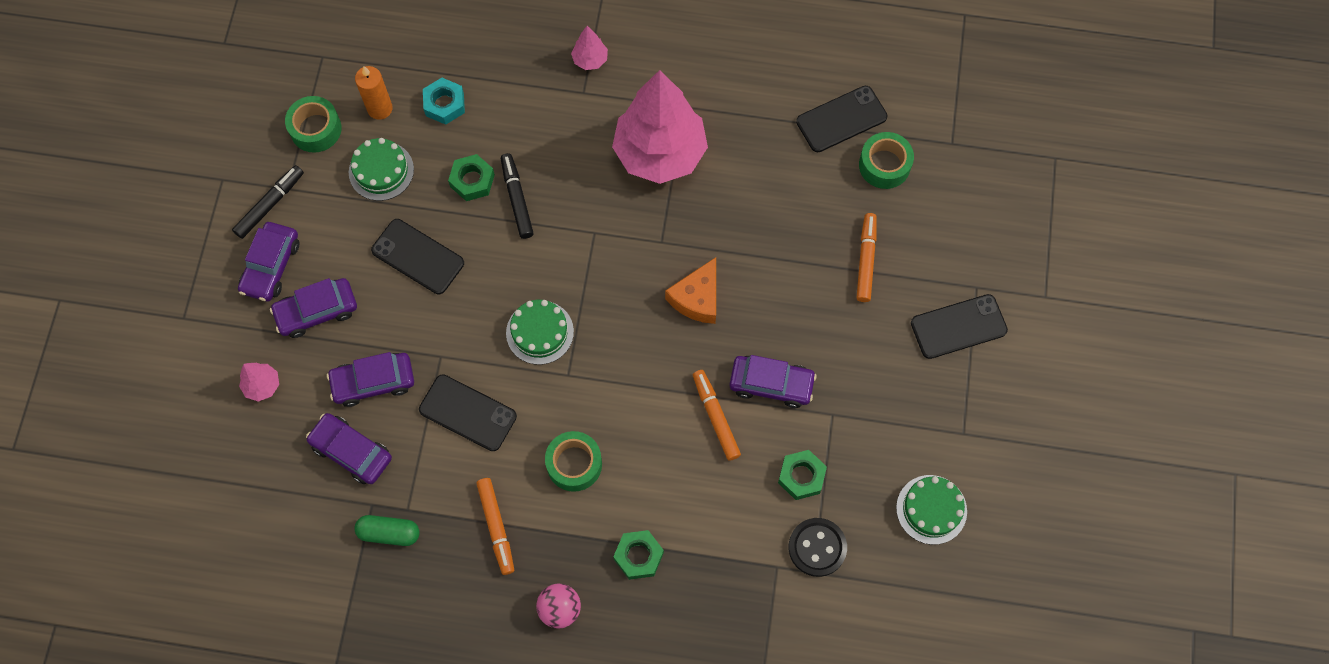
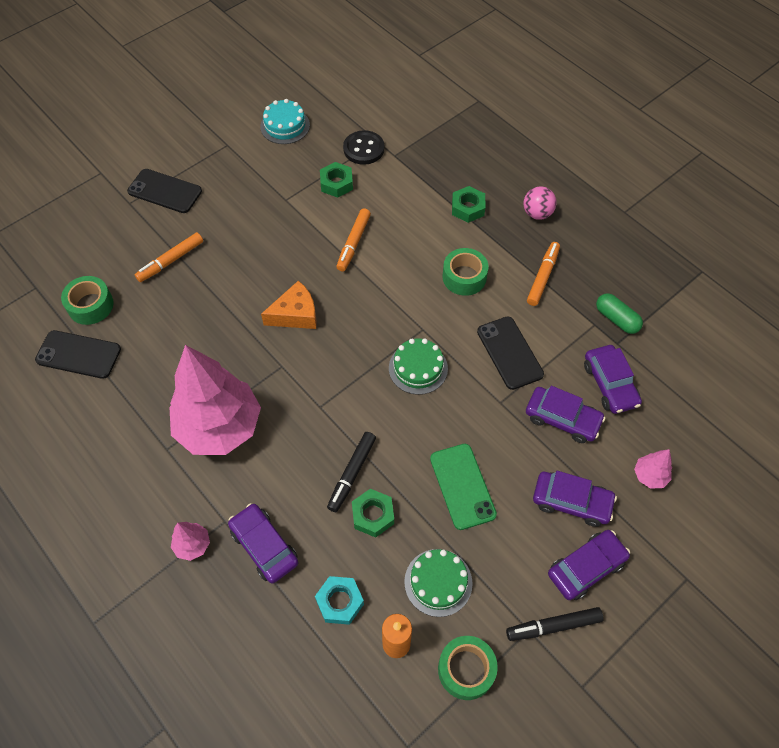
camera: 140 degrees left, 10 degrees down
(418, 257) = (462, 486): black phone -> green phone
(771, 384) = (303, 237): purple car -> purple car (264, 546)
(931, 509) = (285, 126): green cake -> turquoise cake

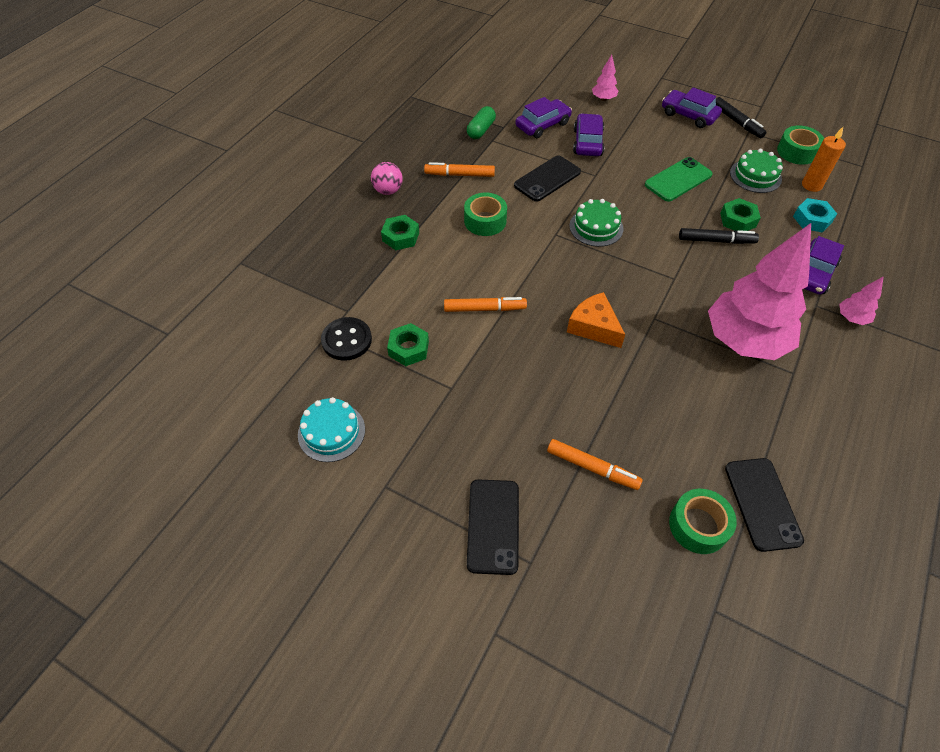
camera: 110 degrees left, 5 degrees down
(571, 502) = (648, 128): purple car -> none

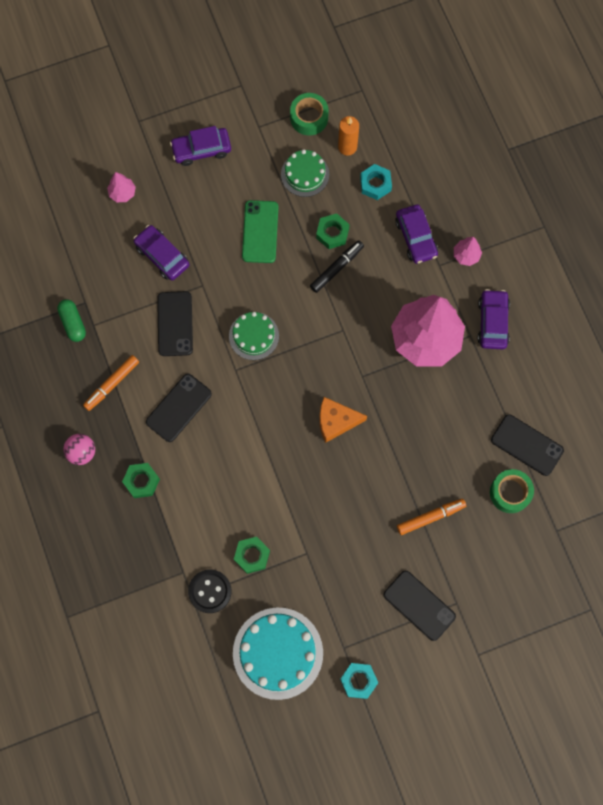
camera: 50 degrees left, 20 degrees up
(331, 432) = (278, 653): turquoise cake -> turquoise cake, size x1.69
(361, 526) = (358, 681): none -> turquoise nut
(484, 309) = (261, 478): orange marker -> none
(485, 221) = (179, 408): green tape -> black phone
(542, 125) = (111, 270): purple car -> purple car (492, 322)
(737, 122) = (241, 123): black marker -> none

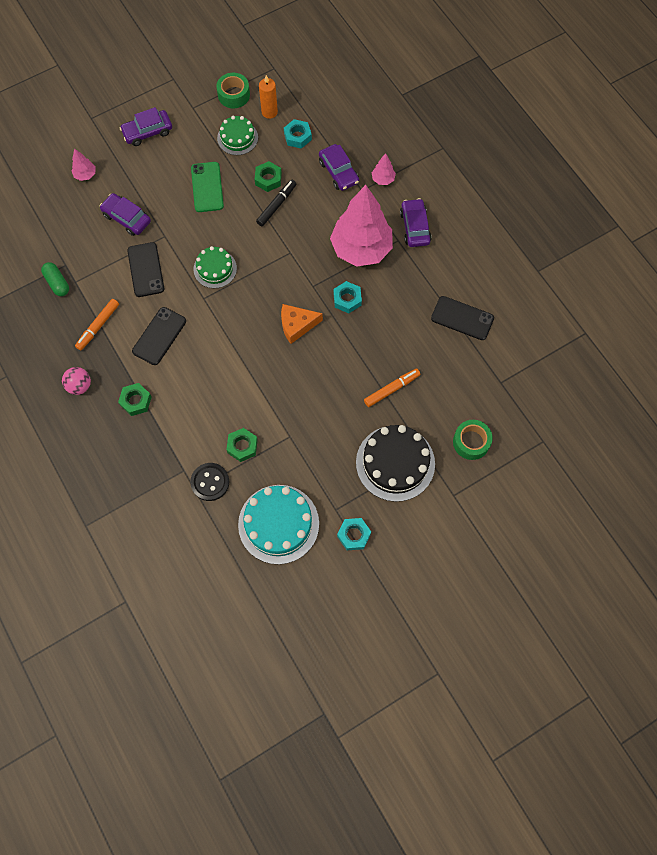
camera: 10 degrees left, 5 degrees down
(399, 399) = (347, 299): none -> turquoise nut
(419, 605) = (395, 463): black phone -> black cake
(510, 492) = (455, 358): green tape -> green tape (471, 442)

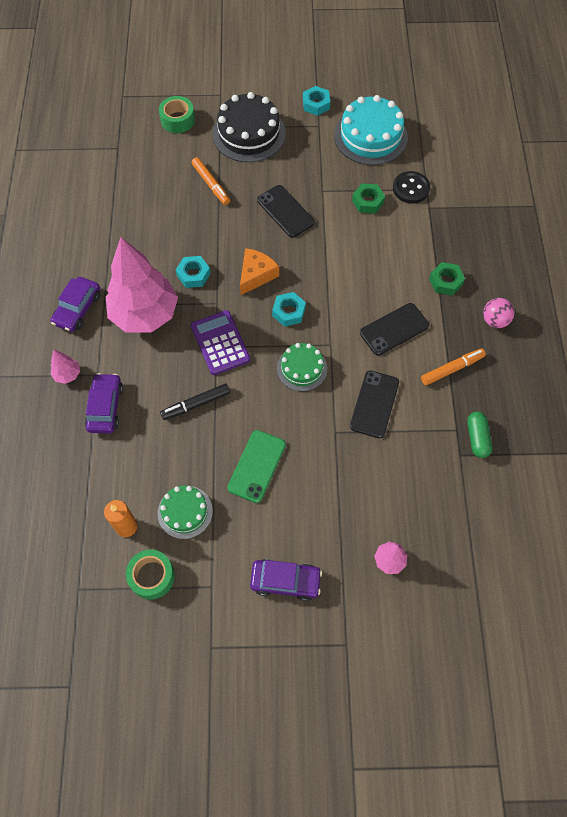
camera: 150 degrees left, 5 degrees down
(126, 218) = (366, 475): purple car -> none
(268, 179) = (184, 439): green nut -> none
(289, 257) = (220, 343): none -> purple calculator
(297, 136) = (117, 475): turquoise nut -> turquoise nut (288, 312)
(297, 325) = (256, 275): orange cheese -> orange cheese turned 75 degrees counterclockwise
(391, 389) = (211, 184): orange marker -> orange marker turned 120 degrees counterclockwise
(462, 318) = (105, 209): black phone -> black phone (285, 211)

